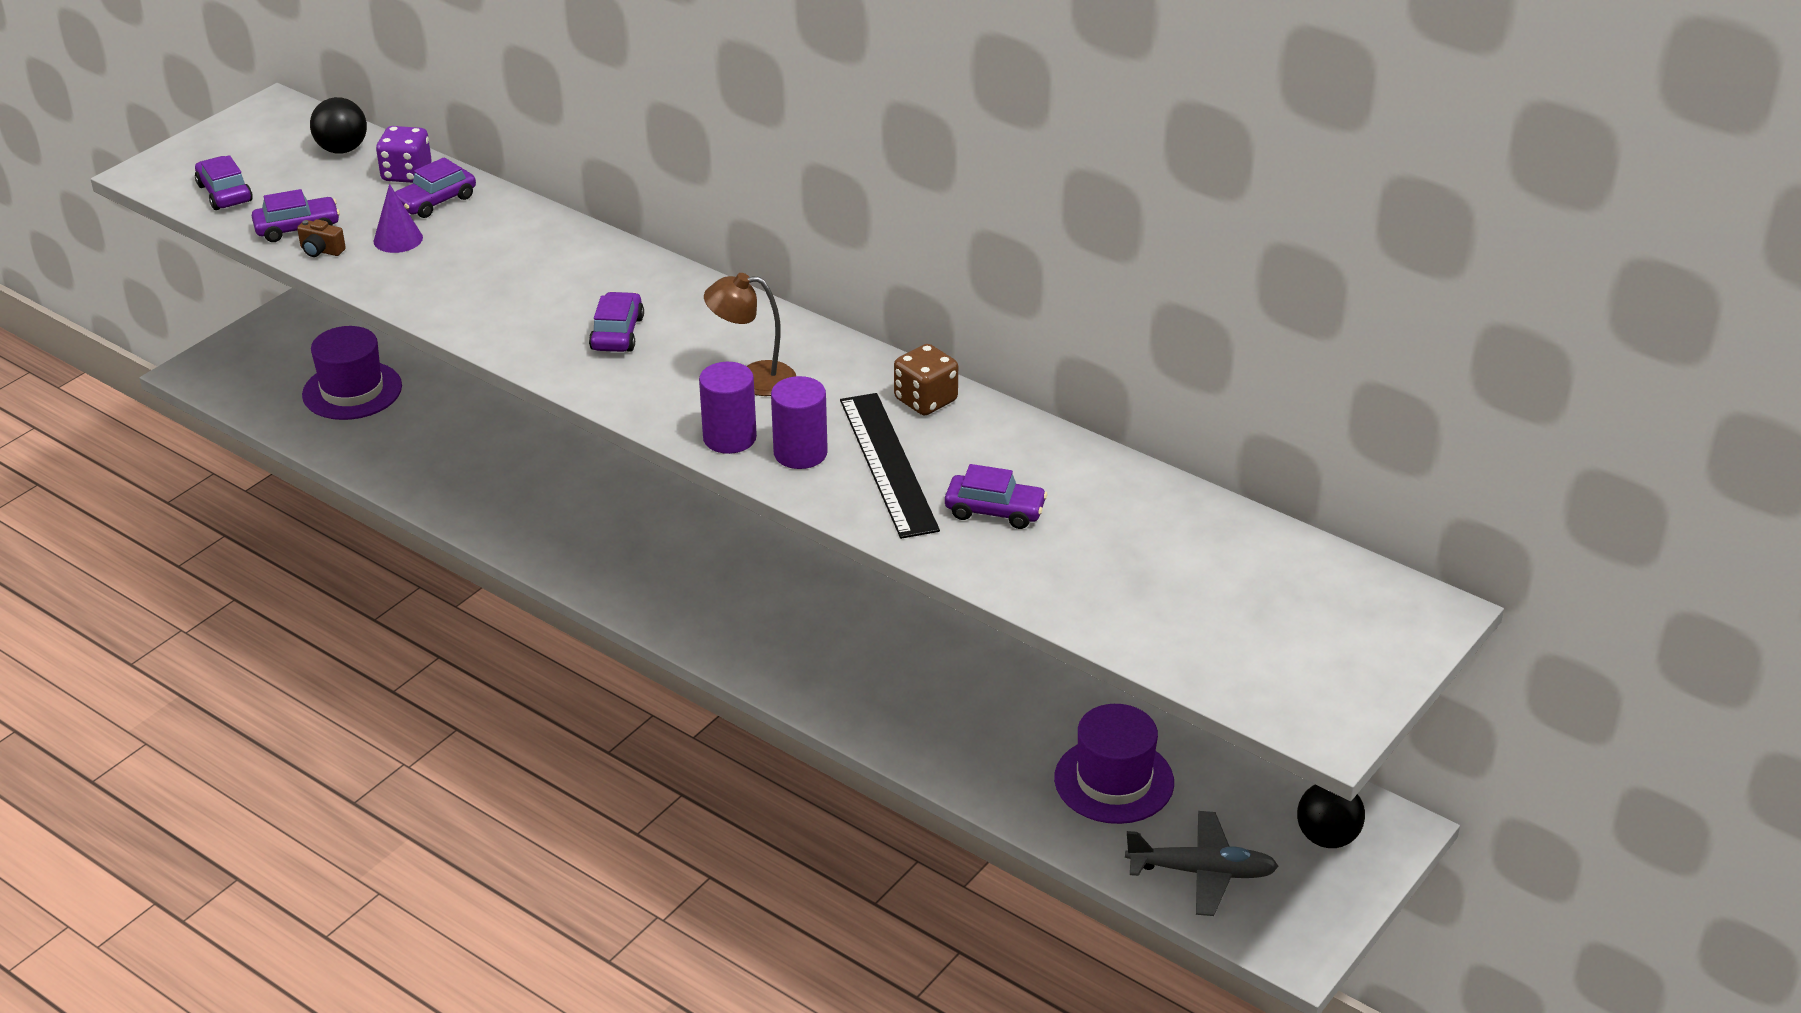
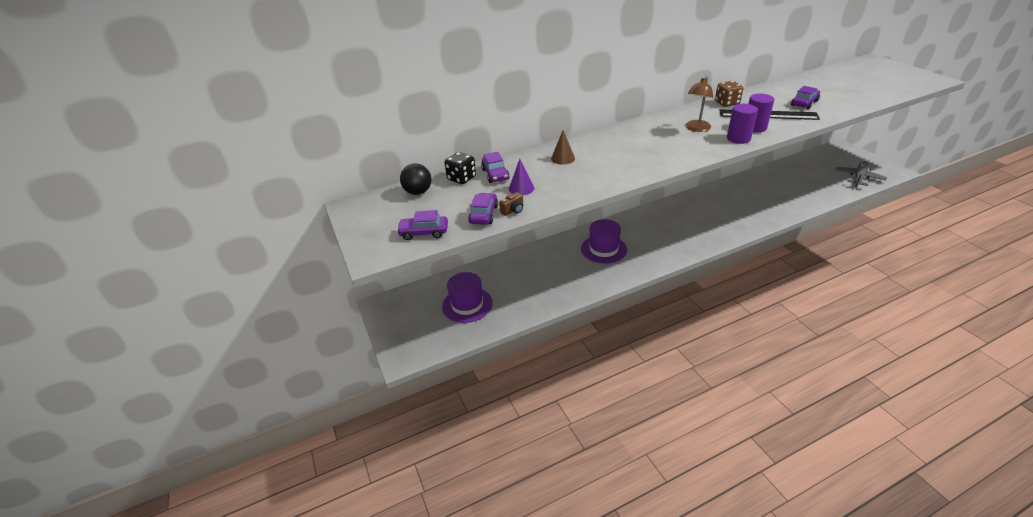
camera: 60 degrees left, 0 degrees up
(407, 174) = (461, 178): purple dice -> black dice
(531, 253) = (563, 158): none -> brown cone
(617, 333) = (644, 149): purple car -> none
(1114, 780) = (811, 182): purple hat -> purple hat (603, 249)
(1327, 837) = (844, 156): black ball -> none

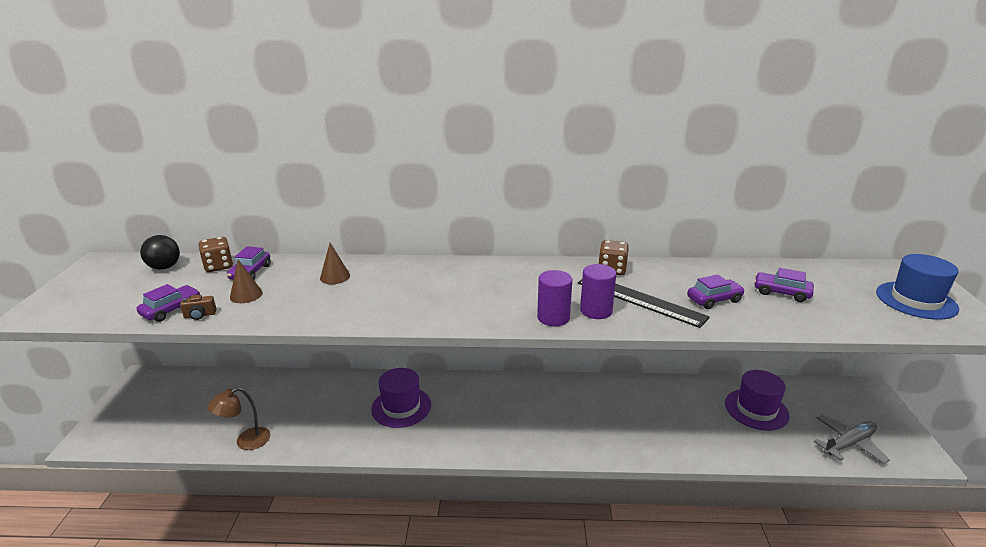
camera: 25 degrees right, 10 degrees down
(424, 233) = (100, 308): purple car -> purple car (781, 293)
(461, 178) = (218, 266): black dice -> brown dice
(467, 305) = (203, 411): purple hat -> purple hat (756, 409)
(521, 188) = (246, 295): purple cone -> brown cone
(696, 128) = (524, 289): brown lamp -> brown lamp (246, 441)
(893, 75) = (916, 300): none -> blue hat

